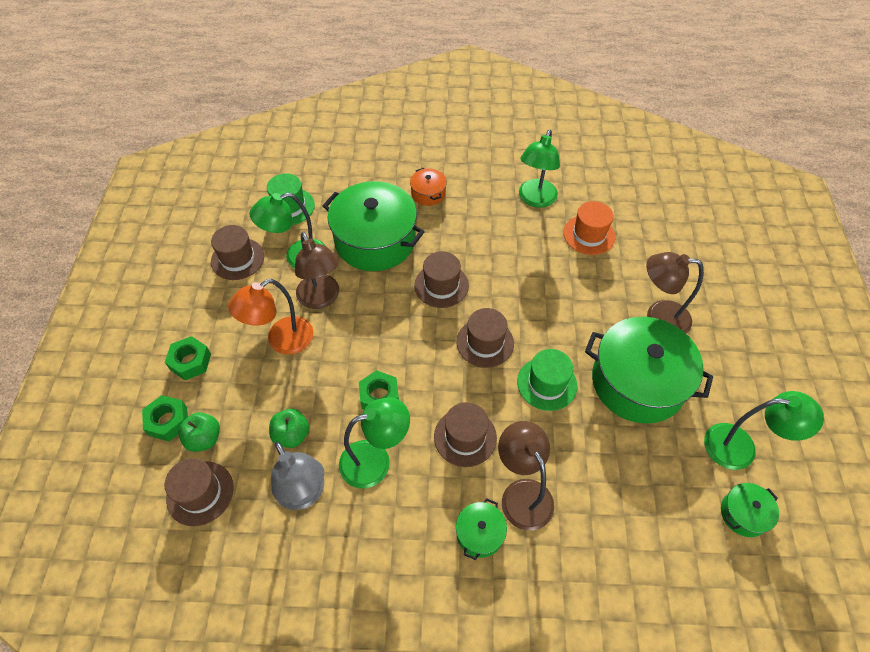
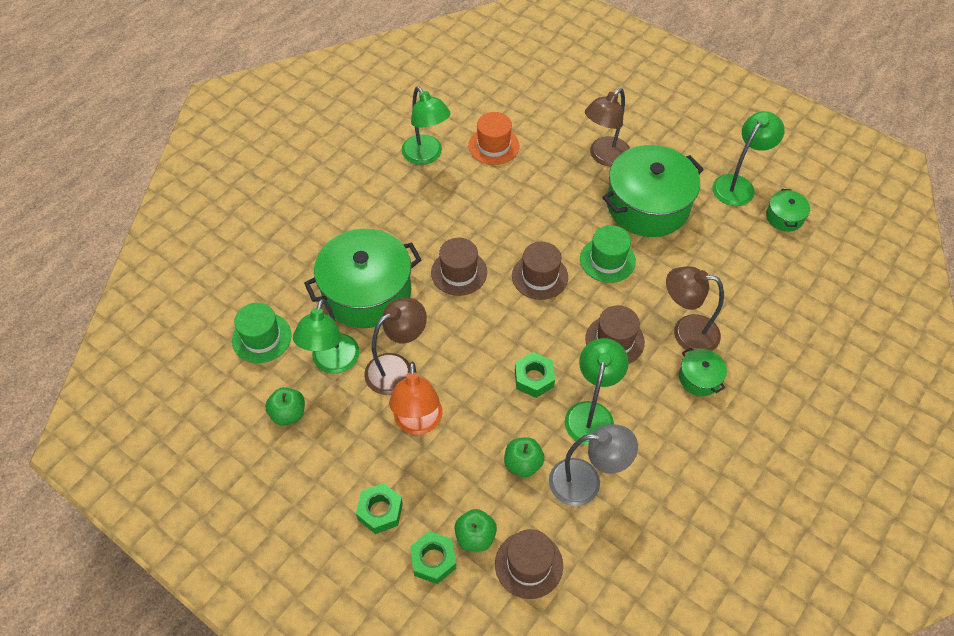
camera: 55 degrees left, 0 degrees up
(237, 259) = (288, 414): brown hat -> green apple
(321, 299) = (397, 368): brown lamp -> brown lamp turned 45 degrees counterclockwise
(428, 193) = (349, 223): orange pot -> none

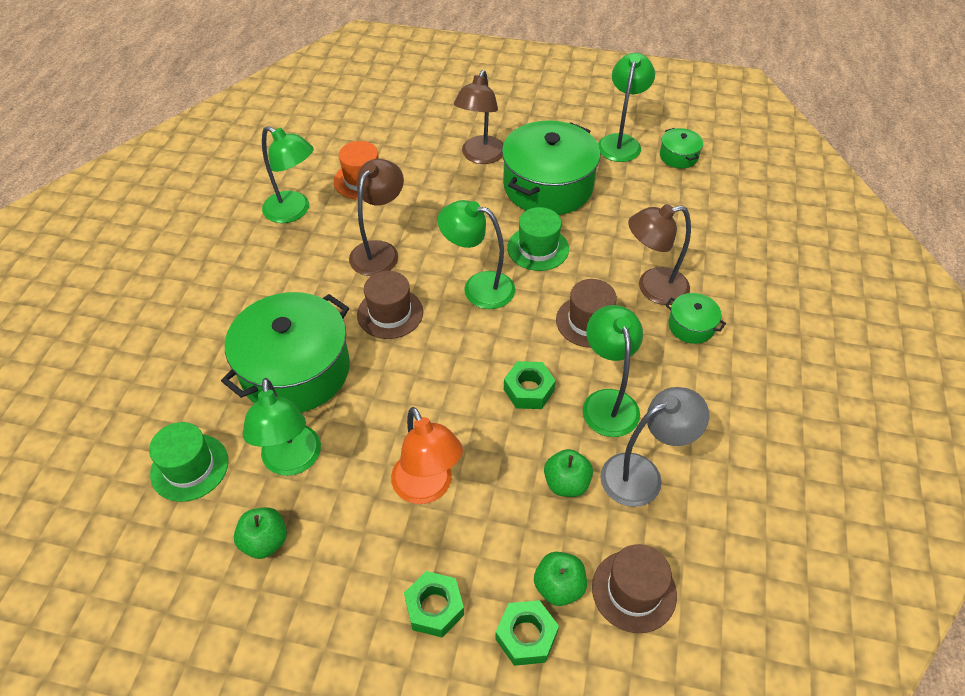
camera: 25 degrees left, 5 degrees down
(397, 368) = (372, 438): brown lamp -> brown lamp (379, 251)
(540, 276) = (478, 287): brown hat -> green lamp

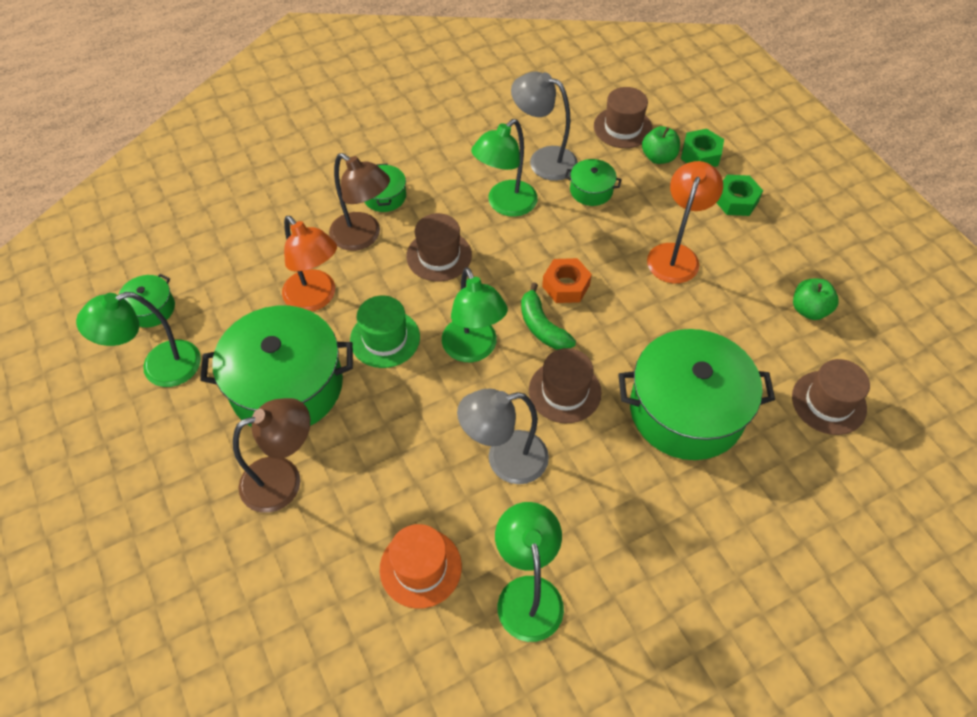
camera: 130 degrees left, 5 degrees up
(189, 467) = (828, 402): green hat -> brown hat
(292, 462) = (749, 343): green lamp -> none
(379, 251) = (505, 460): brown lamp -> grey lamp
(455, 338) = (542, 327): none -> green banana
(477, 381) = (566, 286): none -> orange nut
(528, 390) = (541, 252): green nut -> none
(566, 483) = (591, 190): green apple -> green pot
(611, 232) = (315, 298): none -> orange lamp

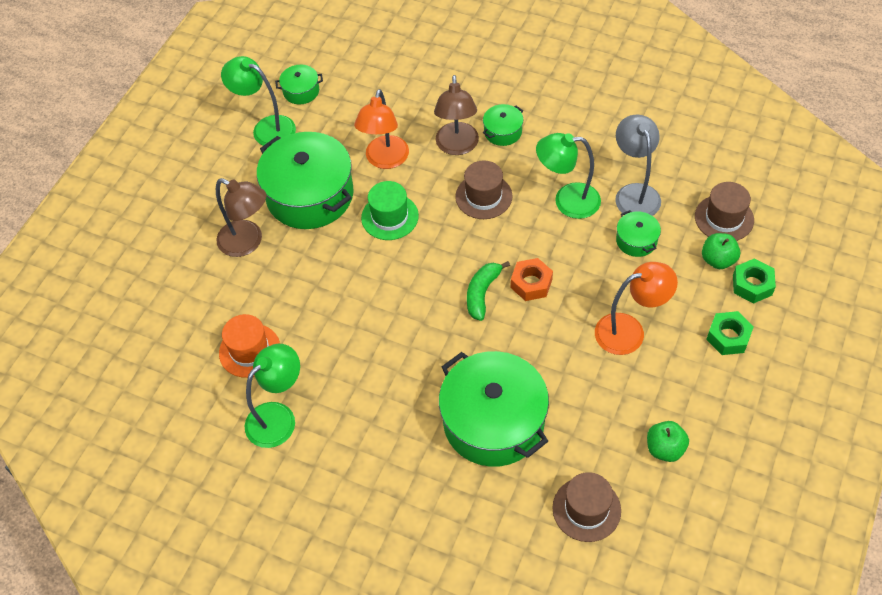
camera: 55 degrees right, 0 degrees up
(473, 350) = (426, 268): green lamp -> none
(505, 460) = (359, 343): grey lamp -> none
(564, 391) = (441, 341): brown hat -> none

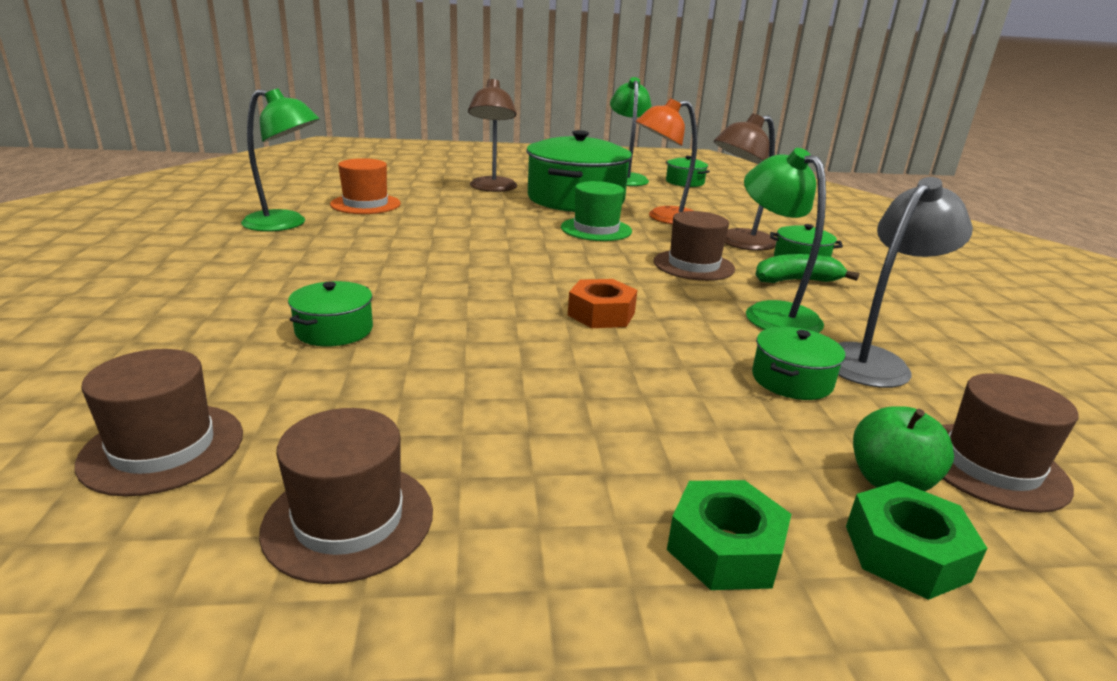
camera: 55 degrees right, 30 degrees down
(482, 293) = (548, 287): green banana -> green banana (796, 281)
(493, 421) = (334, 330): green pot -> green pot, size x0.45
(629, 331) = (605, 411): orange lamp -> none
(665, 449) = (349, 520): green apple -> brown hat

